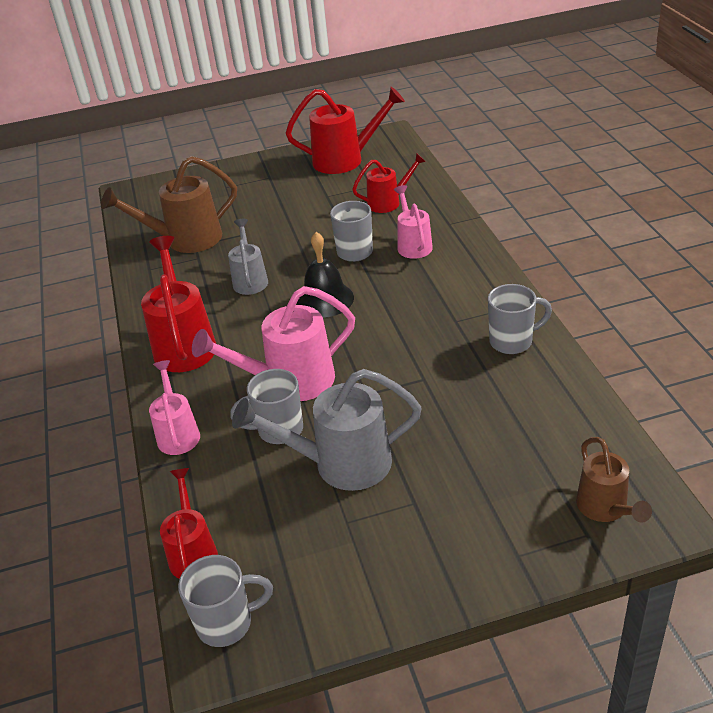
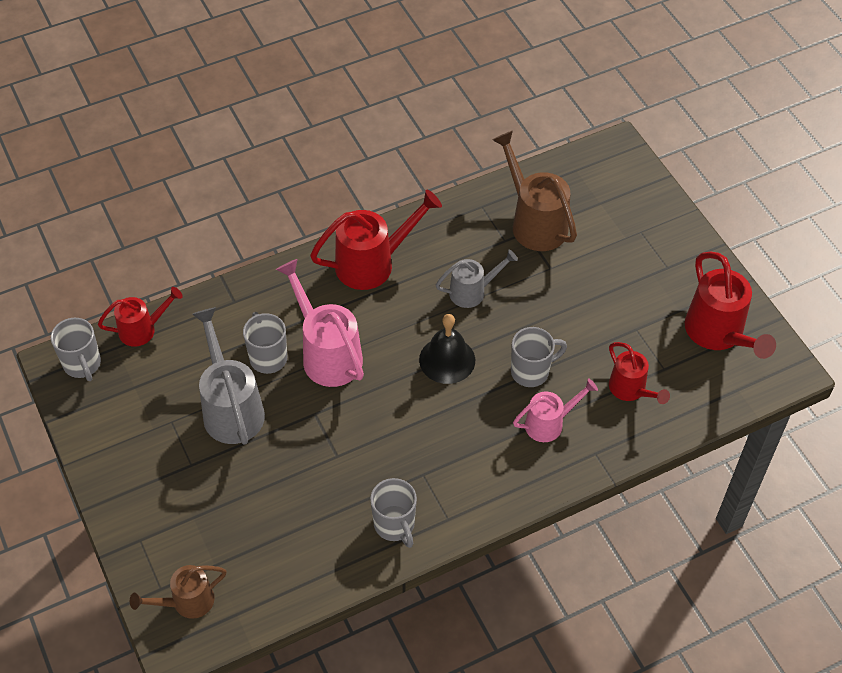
camera: 75 degrees right, 15 degrees up
(178, 433) = (261, 288): pink watering can -> none

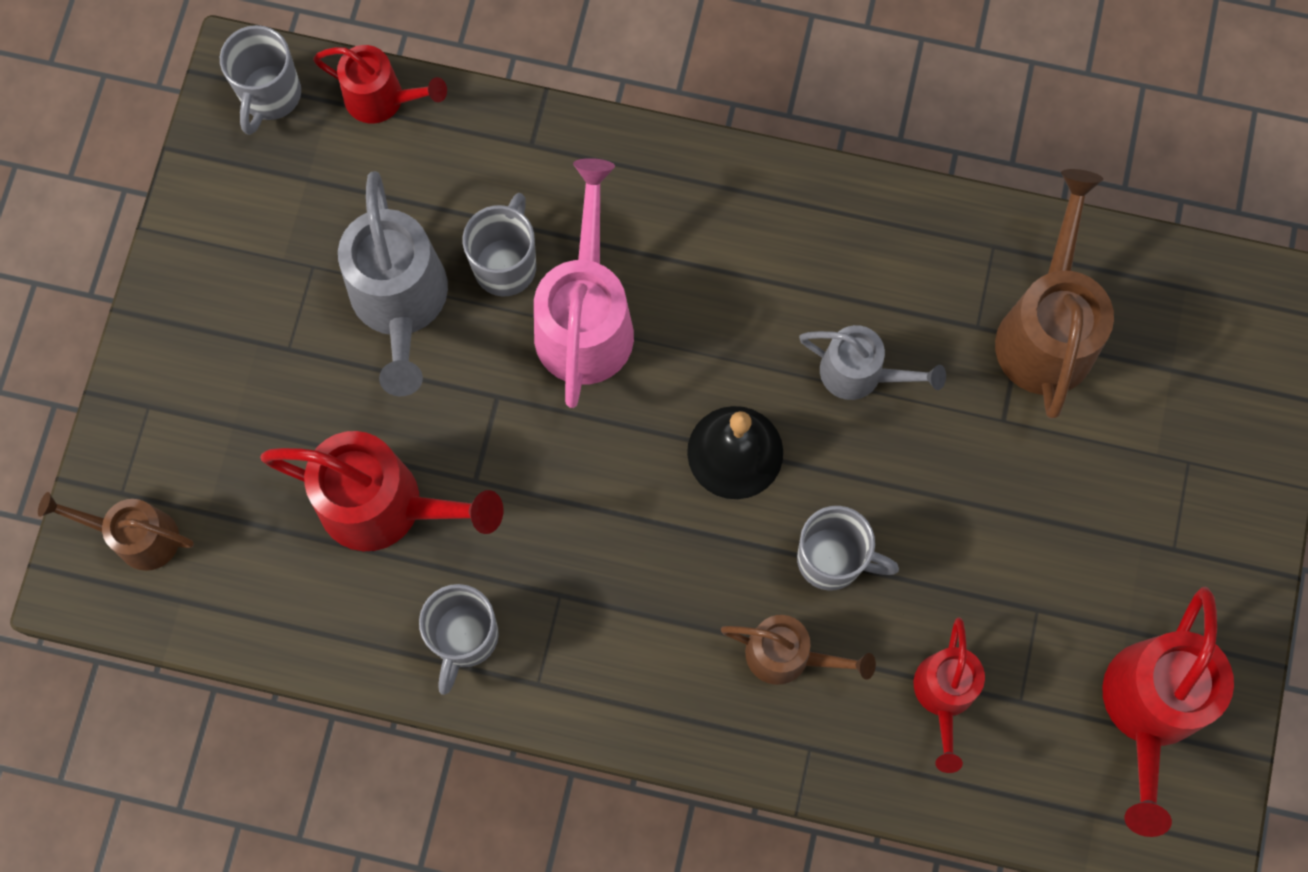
camera: 40 degrees right, 20 degrees up
(231, 408) = (400, 304): grey watering can -> grey watering can turned 150 degrees clockwise
(373, 263) = (762, 225): red watering can -> red watering can (386, 506)
(549, 423) = (788, 656): pink watering can -> brown watering can

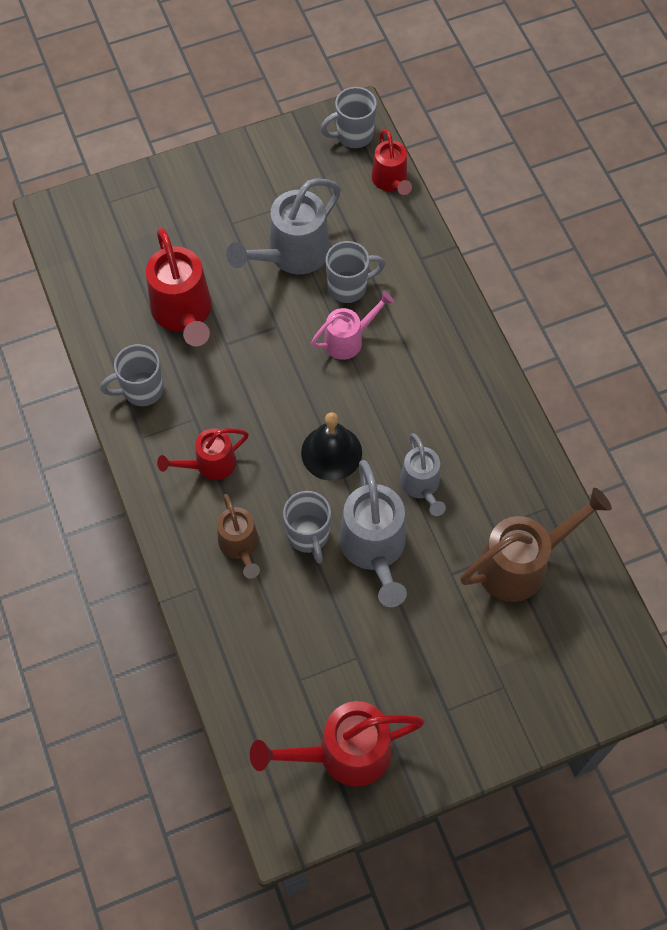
camera: 55 degrees right, 10 degrees down
(137, 536) = (92, 221): brown watering can -> none
(586, 319) = (349, 340): pink watering can -> pink watering can, size x0.61
(907, 491) = (374, 549): none -> grey watering can
(944, 696) = (274, 638): red watering can -> red watering can (209, 464)

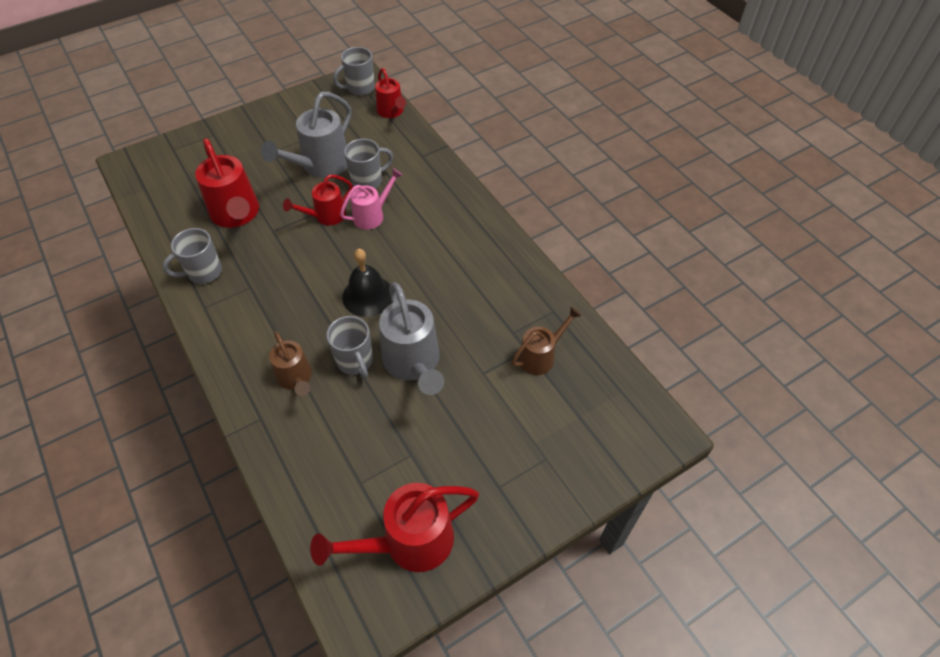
camera: 10 degrees left, 10 degrees down
(209, 464) = (264, 319): red watering can -> red watering can (326, 216)
(421, 486) = (446, 310): grey watering can -> none
(521, 564) = (541, 356): brown watering can -> brown watering can, size x0.61

